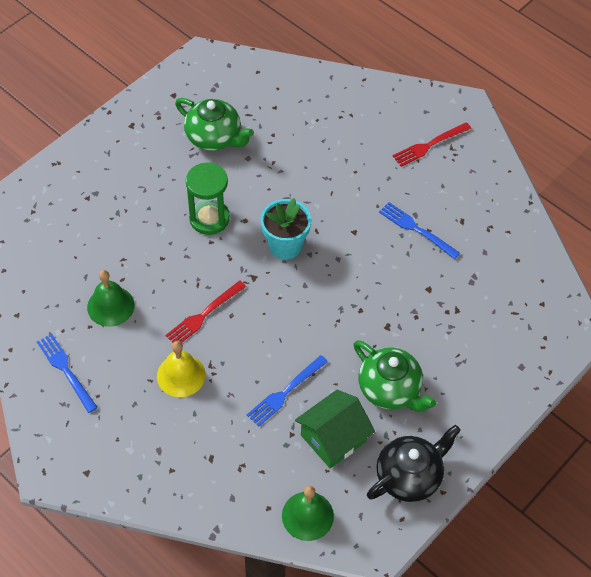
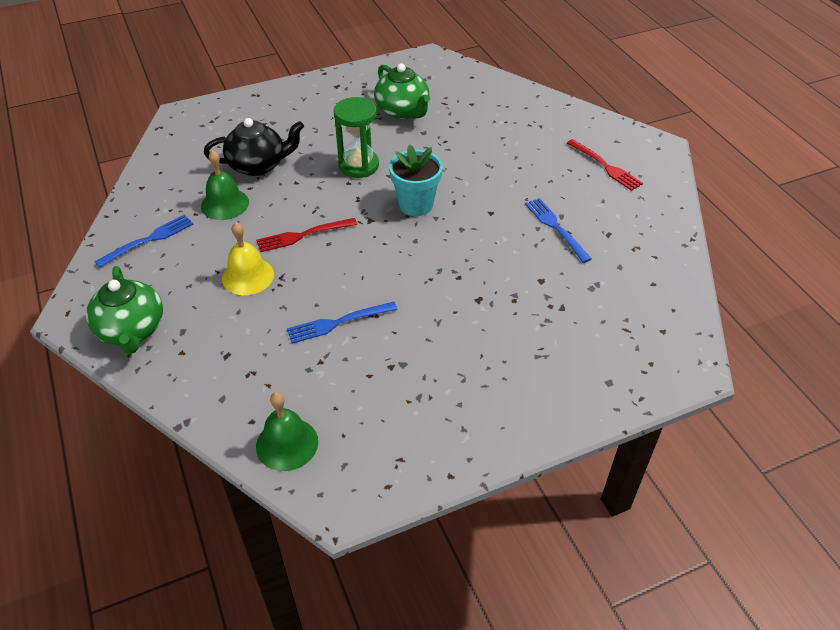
camera: 25 degrees right, 10 degrees down
(65, 370) = (149, 240): blue fork -> blue fork turned 60 degrees clockwise
(333, 438) = (360, 380): green house -> none
(390, 389) = (448, 355): green teapot -> green teapot (132, 330)
(409, 476) = (421, 445): black teapot -> black teapot (258, 165)
(429, 145) = (606, 166): red fork -> red fork turned 120 degrees counterclockwise

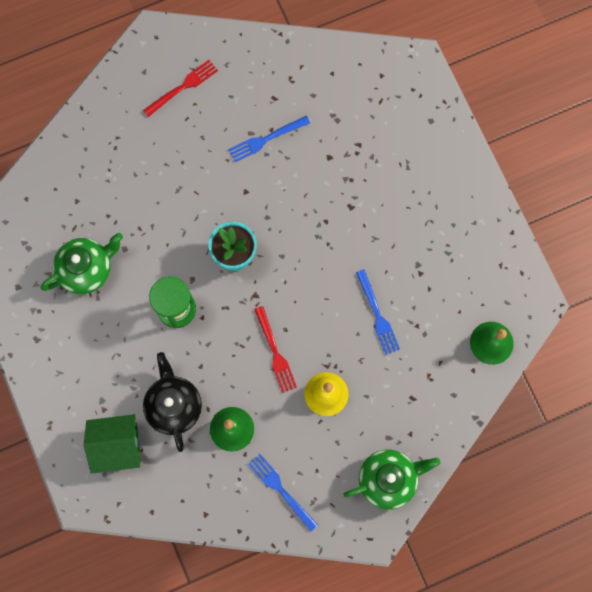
camera: 90 degrees left, 30 degrees up
(227, 132) = (117, 445): none -> green house

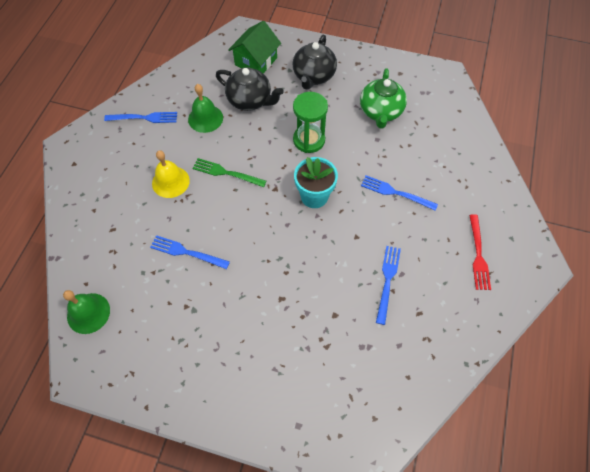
camera: 130 degrees right, 15 degrees down
(90, 369) = (313, 76): none -> black teapot
(173, 191) = (395, 193): none -> blue fork
(275, 352) = (226, 173): red fork -> green fork
(388, 479) = (84, 176): green teapot -> none

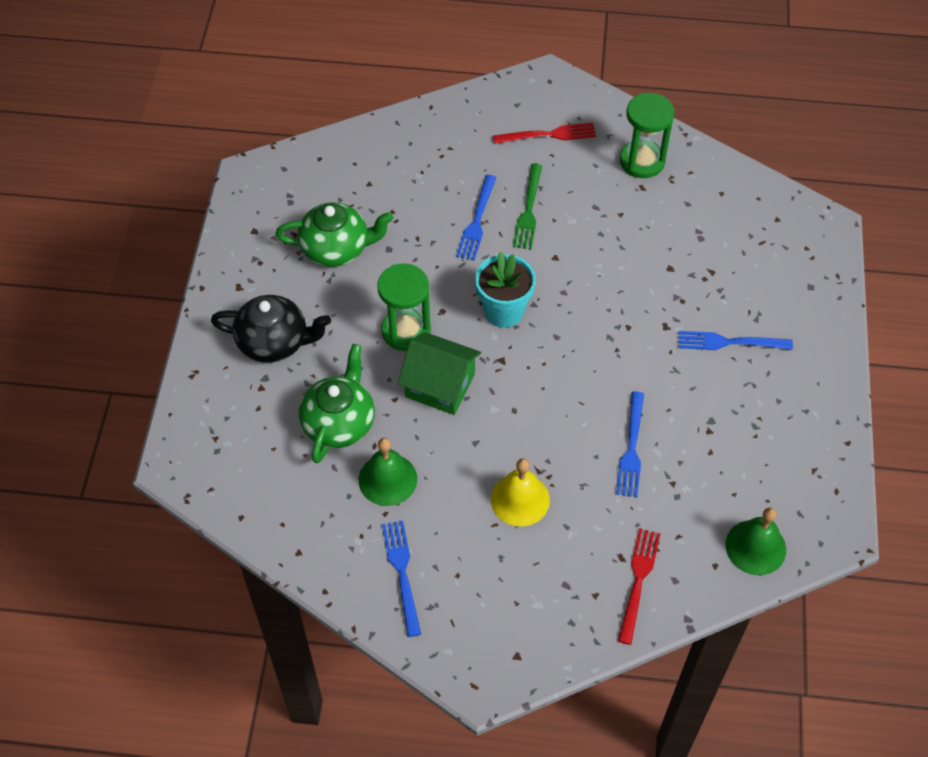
camera: 100 degrees left, 5 degrees down
(93, 235) = (638, 580): none -> red fork
(226, 173) = (488, 427): green fork -> green fork (528, 210)
(250, 100) = (339, 422): black teapot -> green teapot
(256, 61) = (251, 430): green house -> green house (440, 385)
(387, 280) = (609, 220): blue fork -> blue fork (729, 342)
(447, 319) = (642, 161): none -> green hourglass

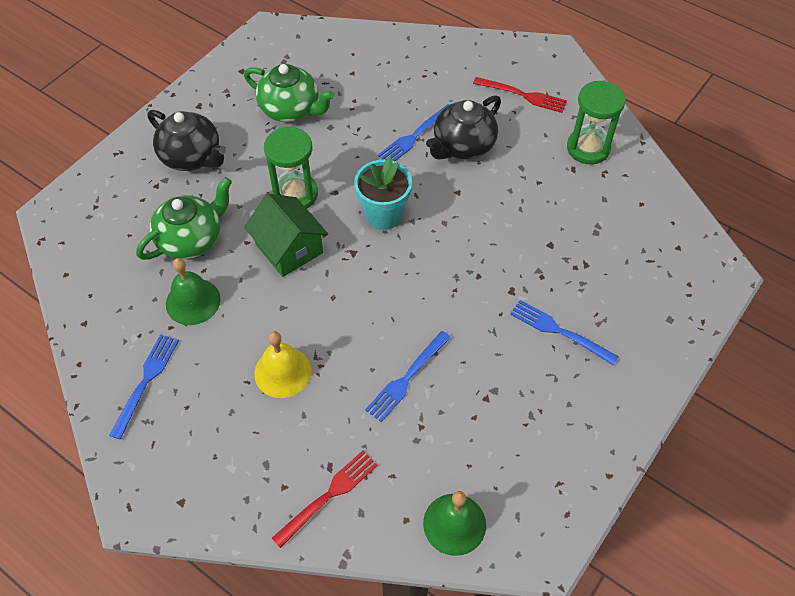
camera: 30 degrees right, 0 degrees up
(528, 210) = (463, 146): green fork -> black teapot

